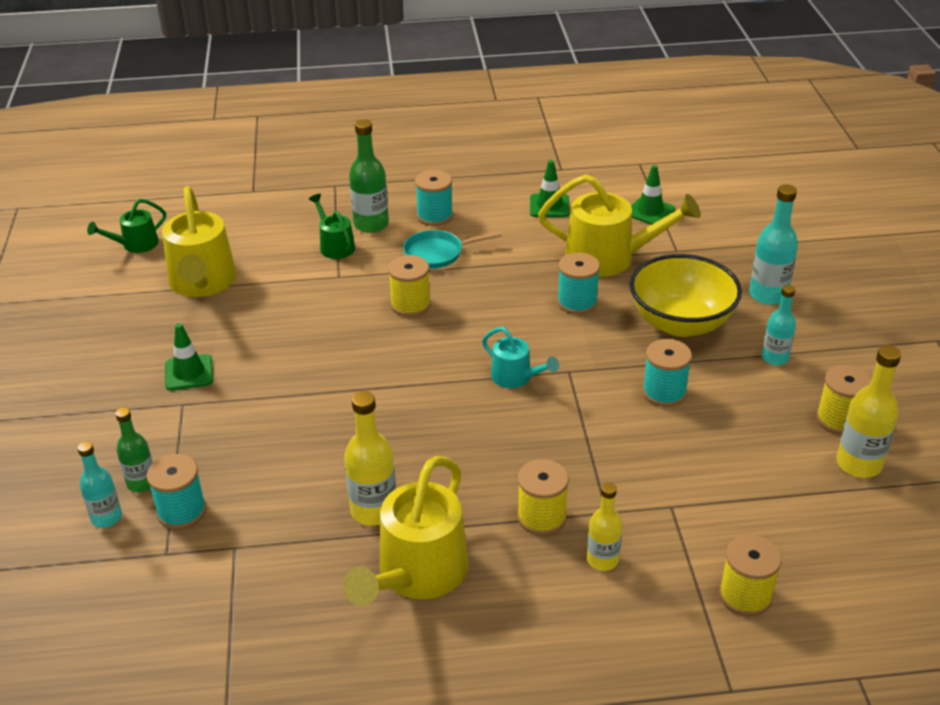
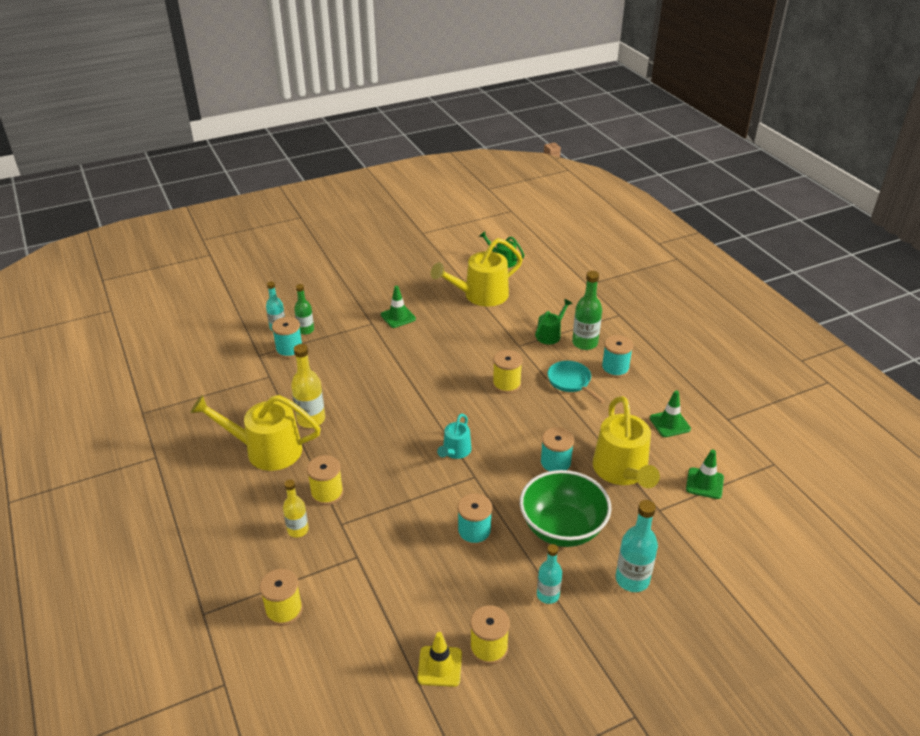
camera: 70 degrees right, 0 degrees up
(680, 323) = (562, 528): yellow bowl -> green bowl
(858, 464) = (440, 666): yellow bottle -> yellow traffic cone

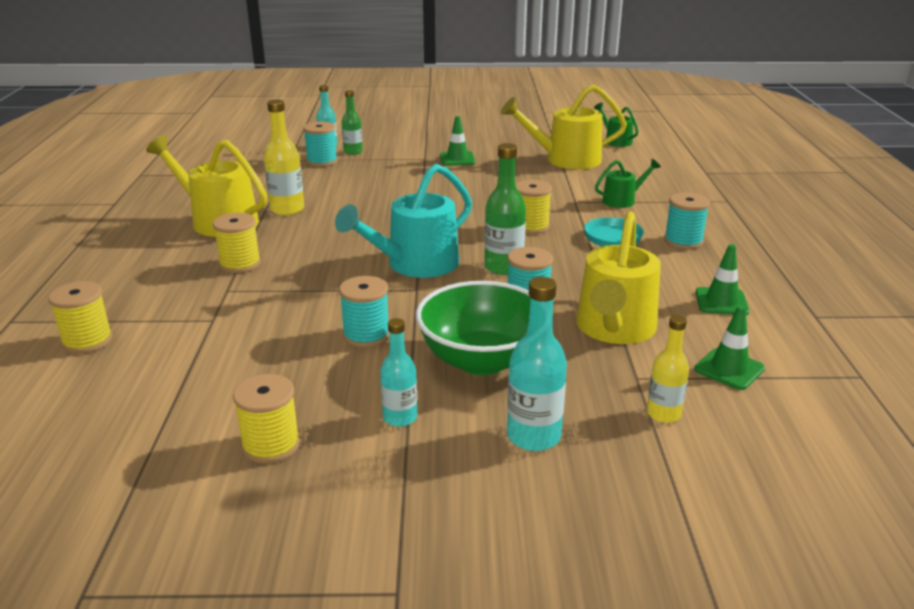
camera: 25 degrees right, 10 degrees down
(298, 530) = (178, 284): yellow bottle -> yellow bottle (663, 414)
(440, 666) = (192, 443): yellow traffic cone -> none
(455, 451) = (415, 265): turquoise watering can -> turquoise watering can, size x1.89
(584, 343) = (661, 214): green bottle -> green bottle (503, 267)

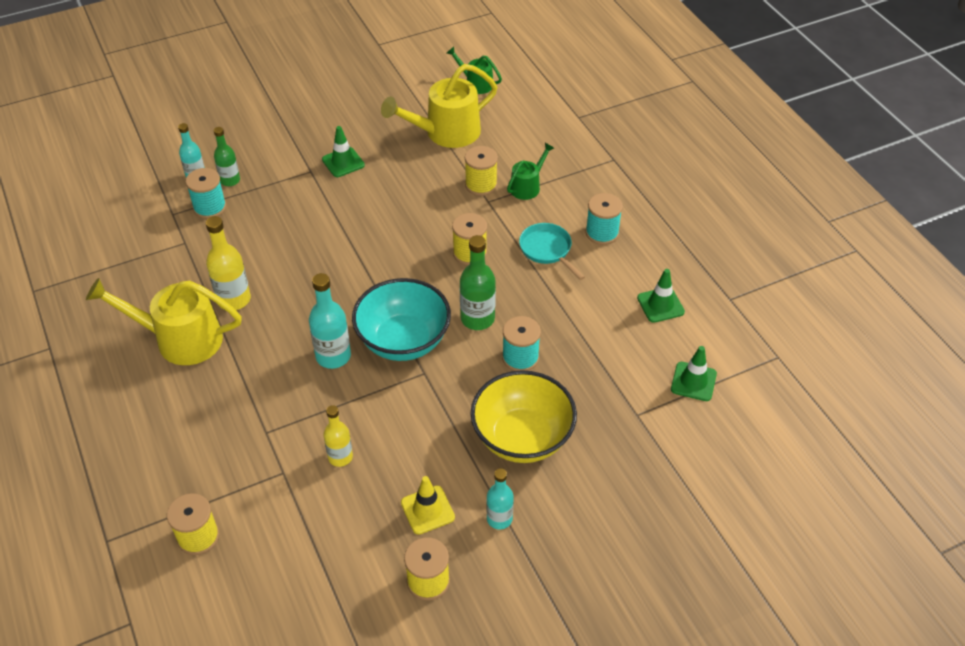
camera: 25 degrees left, 20 degrees up
(240, 264) = (250, 394): yellow spool -> yellow spool (481, 185)
(326, 387) = (427, 510): none -> yellow traffic cone
(366, 335) = (420, 443): turquoise spool -> none
(415, 265) = (403, 341): turquoise watering can -> turquoise bowl
(482, 360) = (522, 438): green bowl -> yellow bowl
(533, 436) = (597, 500): turquoise bottle -> turquoise bottle (333, 356)
(614, 329) = (598, 366): yellow watering can -> none
(663, 414) = (669, 444): yellow bottle -> yellow bottle (340, 457)

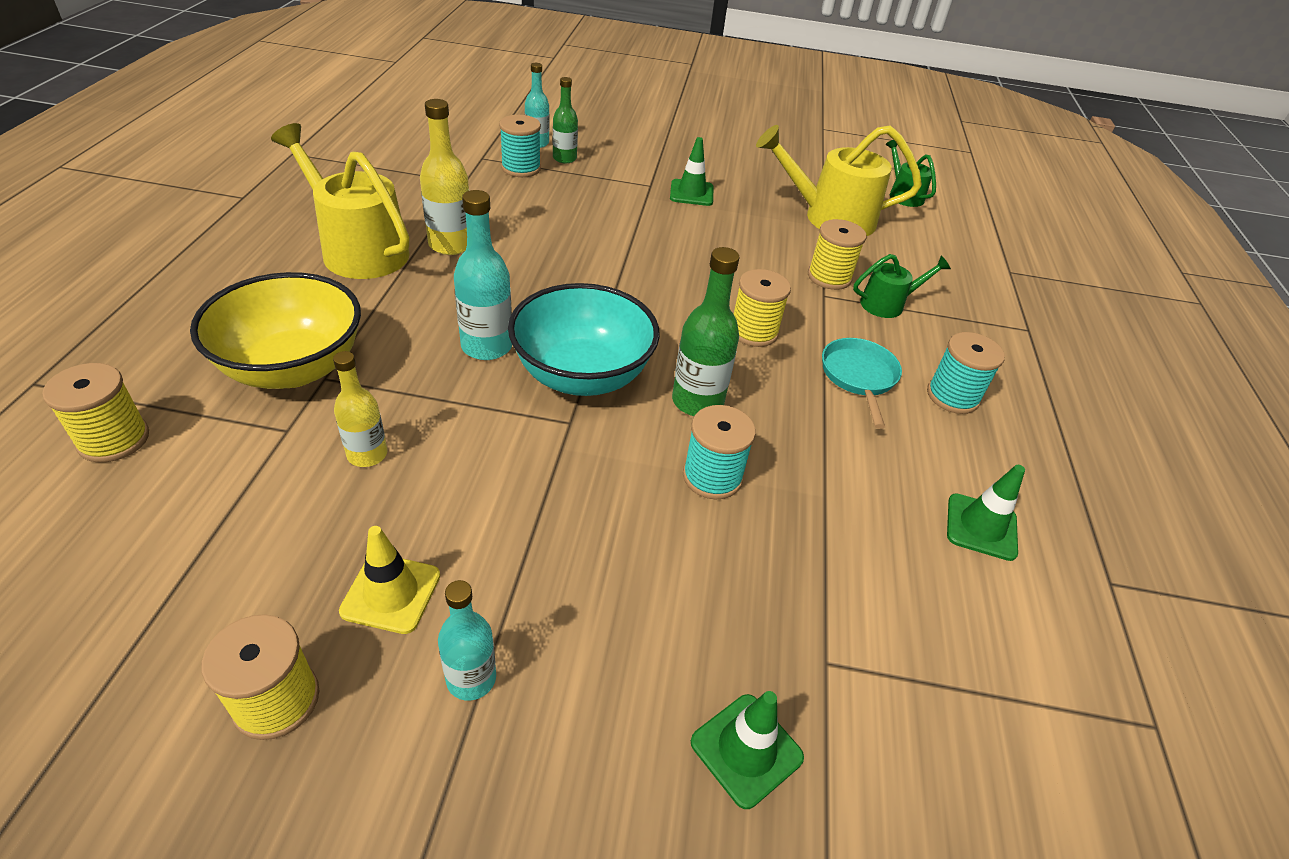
camera: 30 degrees right, 5 degrees down
(522, 438) = (618, 581): yellow bowl -> yellow bowl (293, 368)
(693, 381) = (964, 671): green traffic cone -> green traffic cone (746, 750)

